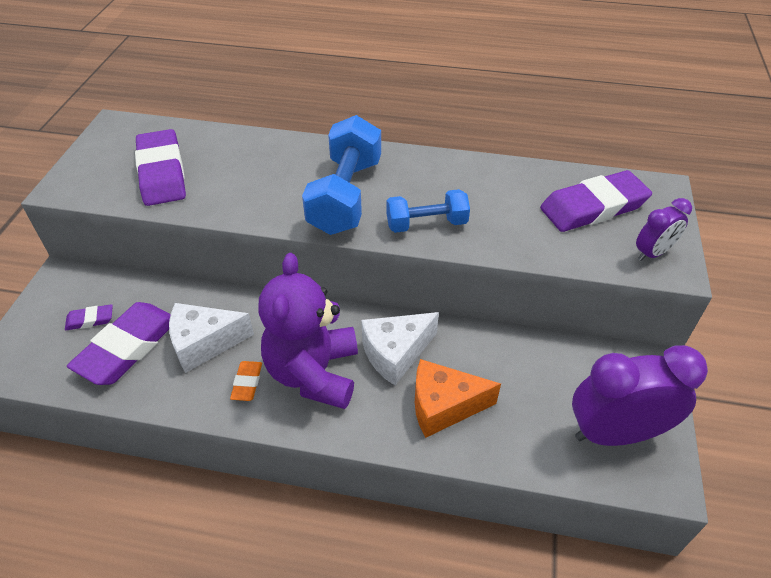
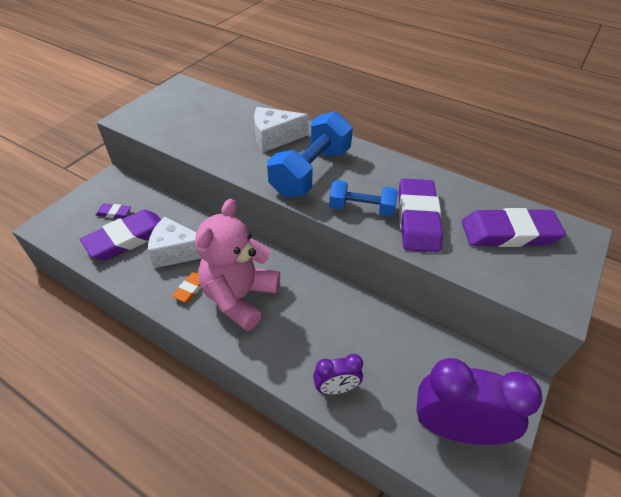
camera: 20 degrees right, 0 degrees up
(162, 172) = (193, 123): purple eraser -> purple eraser (418, 219)
(314, 373) = (240, 297): purple teddy bear -> pink teddy bear
(395, 354) = (306, 302): white cheese -> white cheese (274, 138)
(443, 406) = (323, 355): orange cheese -> none
(652, 253) = (545, 286): purple clock -> purple clock (336, 388)

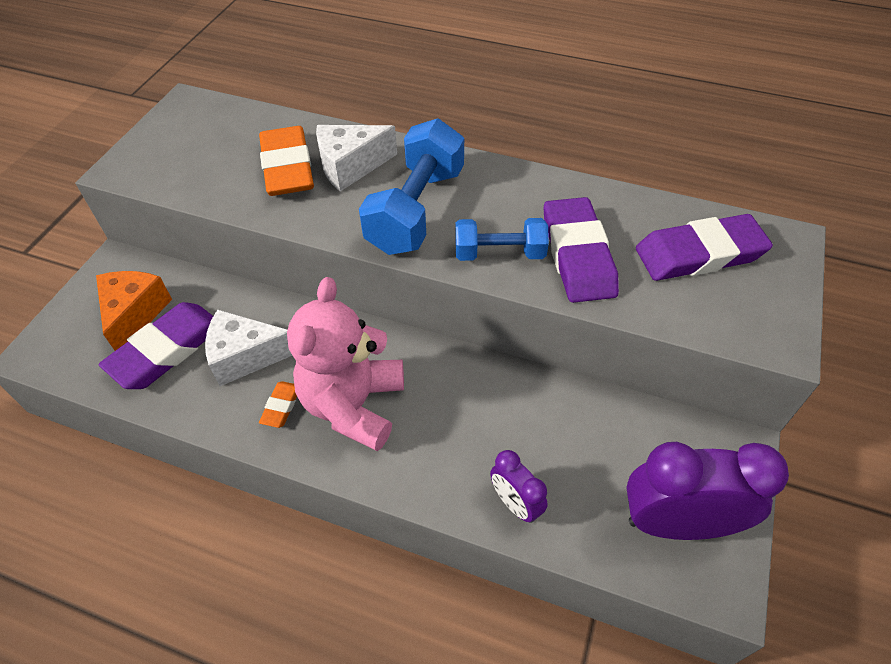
camera: 10 degrees left, 5 degrees up
(114, 213) = (134, 314): purple eraser -> orange cheese
(233, 132) = (287, 167): none -> orange eraser
(336, 388) = (515, 503): purple clock -> purple clock turned 75 degrees clockwise

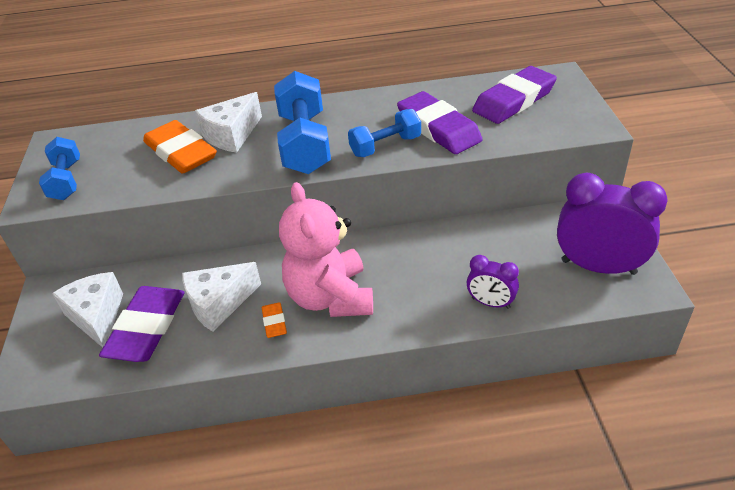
camera: 25 degrees left, 10 degrees down
(134, 314) = (97, 317): orange cheese -> white cheese
(165, 156) = (66, 180): none -> blue dumbbell
(677, 523) = (598, 267): purple clock -> purple clock turned 45 degrees clockwise

